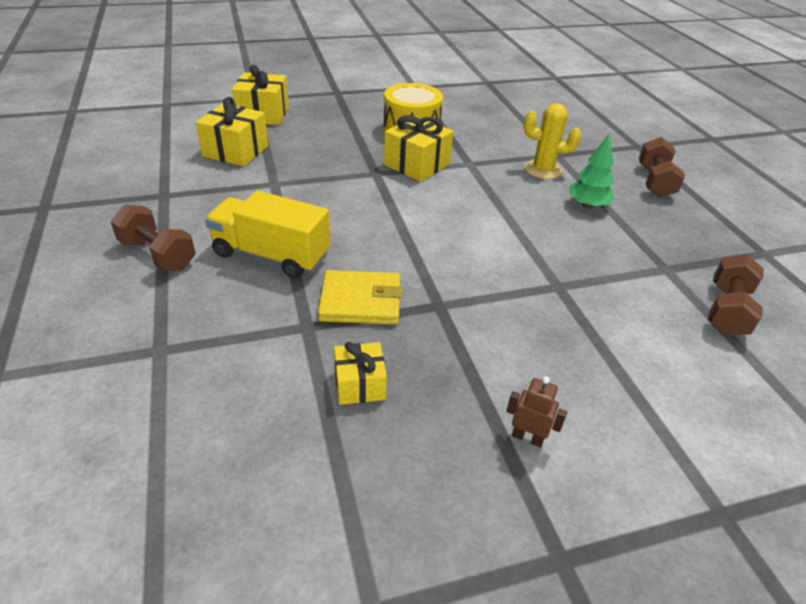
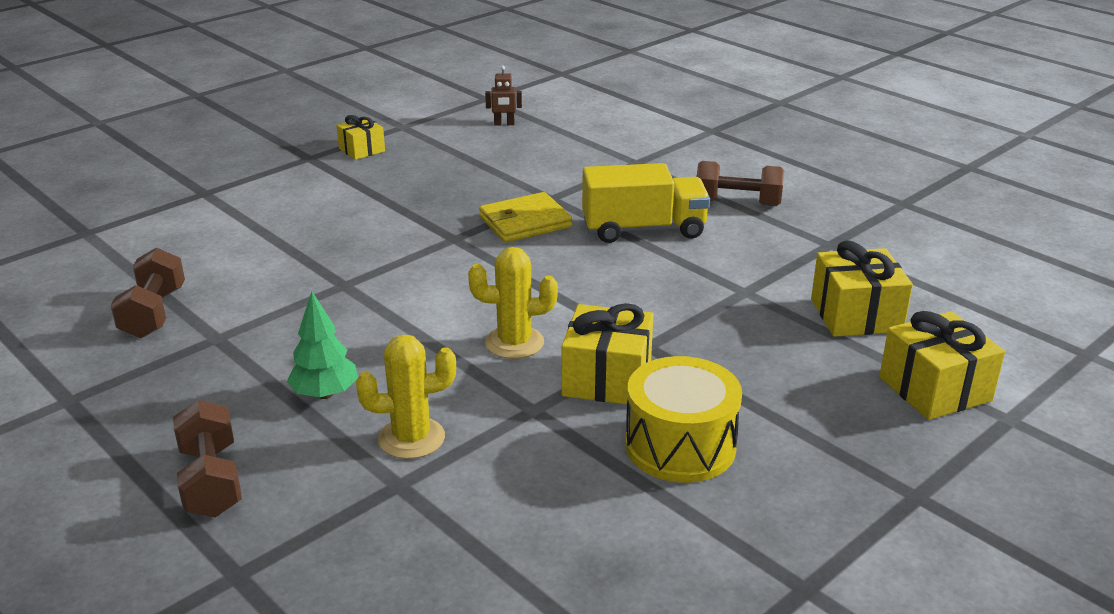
camera: 155 degrees right, 10 degrees down
(359, 384) = (478, 182): yellow gift -> yellow gift (362, 150)
(454, 199) = (514, 343): none -> yellow cactus
(527, 437) = (343, 190): brown robot -> brown robot (504, 124)

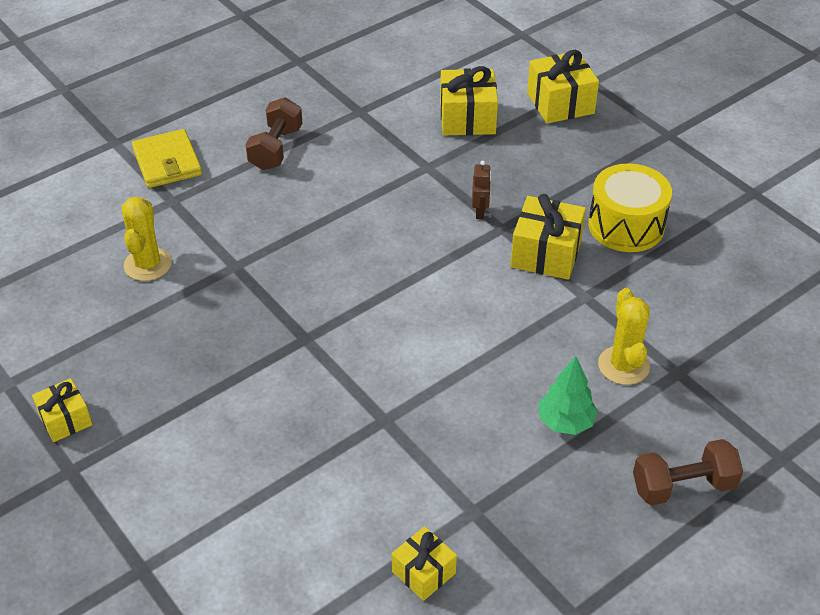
camera: 85 degrees left, 15 degrees up
(154, 313) = (423, 572): brown dumbbell -> yellow gift
(504, 124) = (37, 293): brown robot -> brown robot (480, 212)
(514, 343) = (494, 303): yellow cactus -> yellow cactus (148, 264)
(525, 222) = (283, 286): yellow wallet -> yellow wallet (167, 162)
(643, 229) = (314, 210): yellow truck -> none

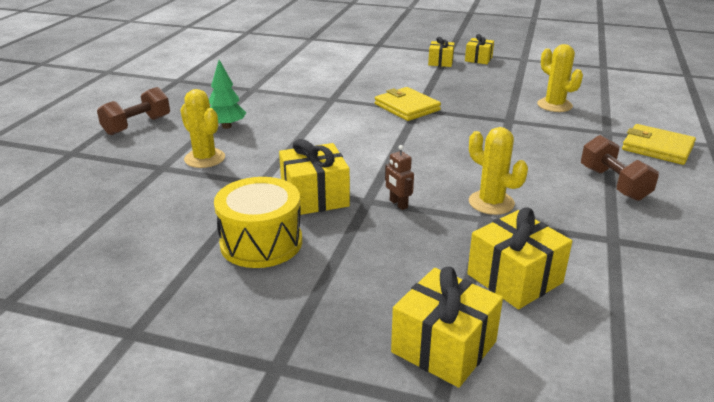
camera: 145 degrees right, 15 degrees down
(313, 349) = (407, 107): none -> yellow wallet
(402, 178) = (491, 203): none -> yellow cactus
(423, 572) = (259, 71): yellow gift -> yellow gift (440, 62)

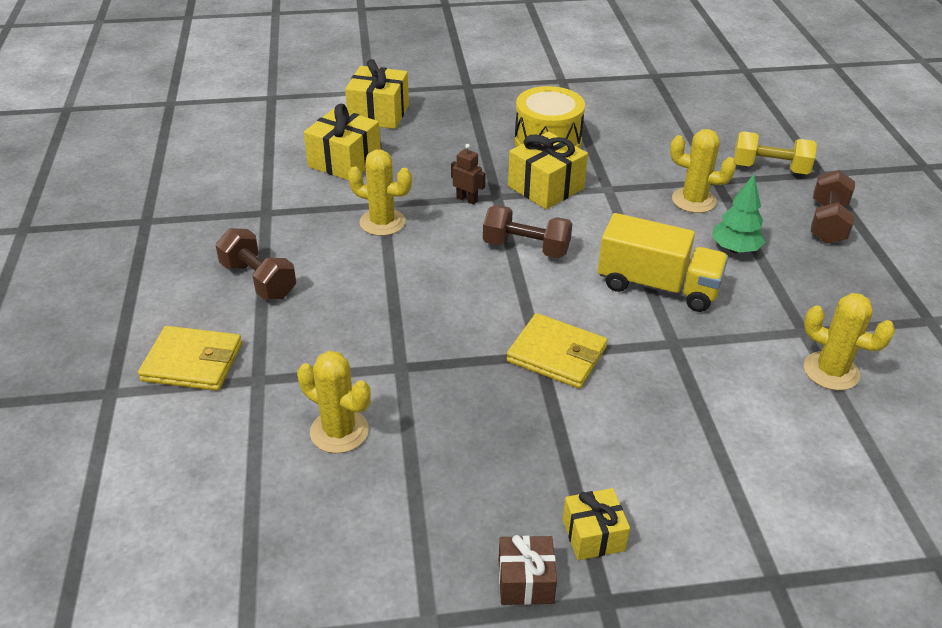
camera: 155 degrees right, 10 degrees up
(102, 166) = (769, 168): none -> yellow dumbbell
(264, 76) = (831, 371): none -> yellow cactus
(307, 120) = (657, 286): none -> yellow truck
(377, 158) = (526, 248): none -> brown dumbbell
(478, 59) = (525, 581): yellow gift -> brown gift

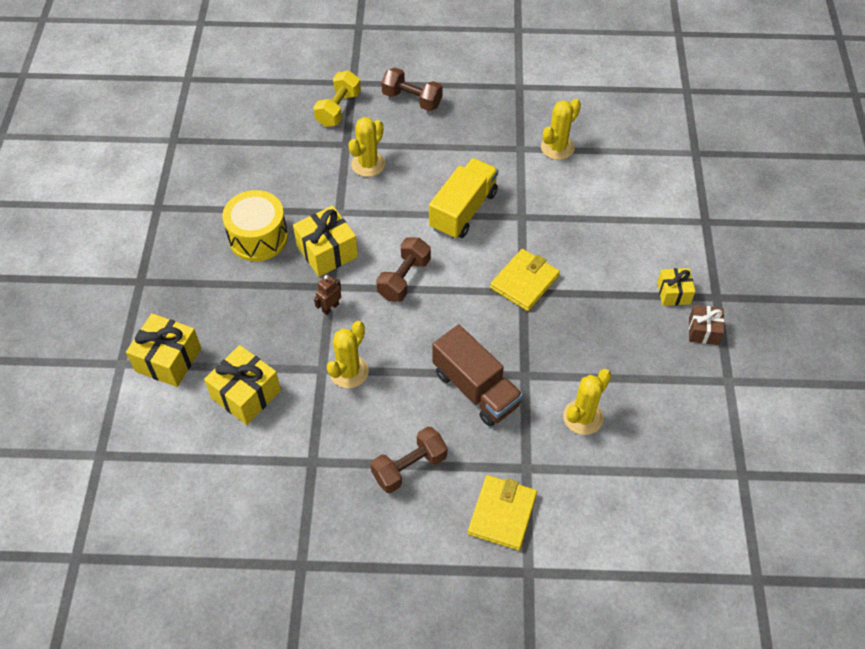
camera: 80 degrees left, 15 degrees up
(372, 323) = (475, 389): none -> brown truck
(735, 249) = (431, 157): green tree -> none

